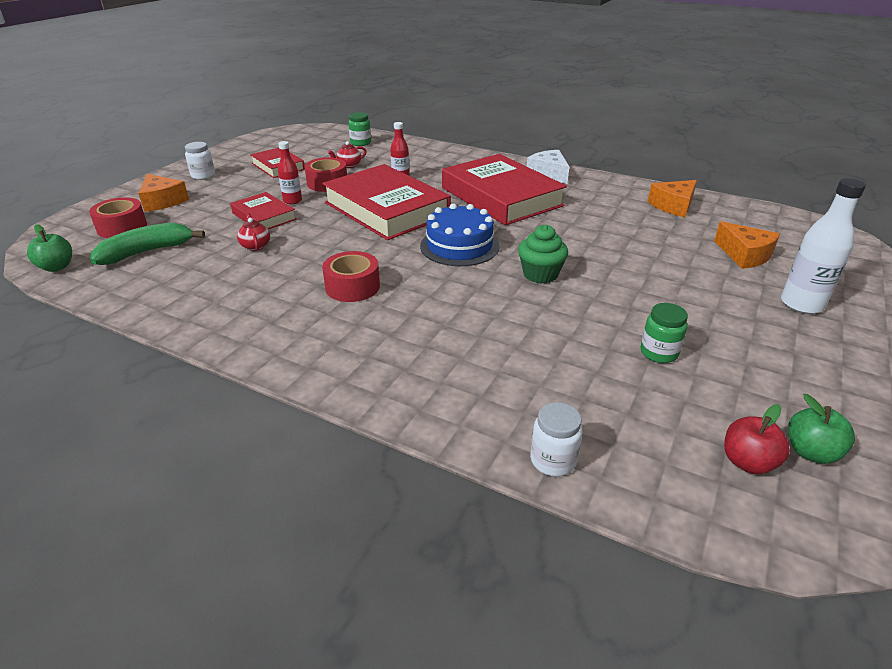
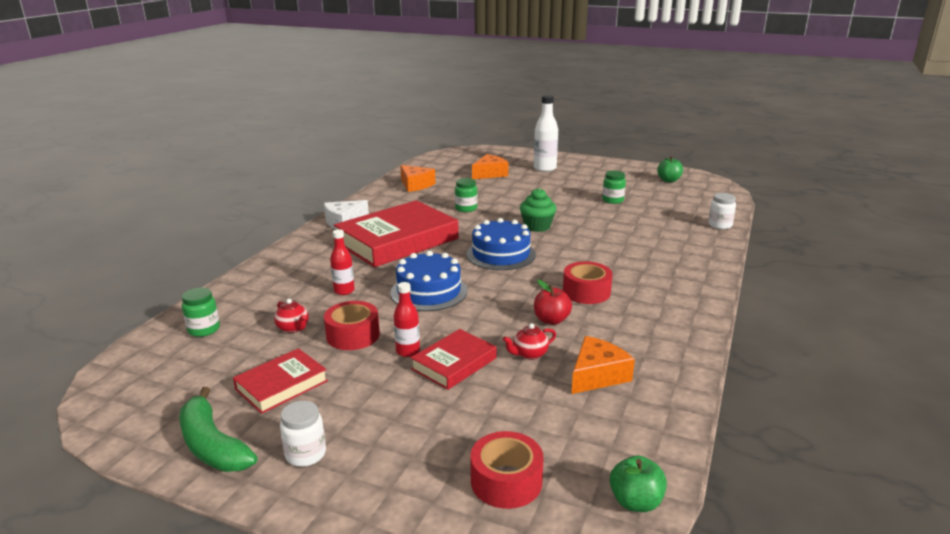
camera: 95 degrees left, 10 degrees down
(146, 252) = (568, 431): green banana -> green banana (212, 445)
(162, 201) = (410, 469): orange cheese -> orange cheese (597, 375)
(386, 209) = (429, 291): red book -> blue cake
(597, 233) = (466, 208): none -> green jar
(747, 462) = (685, 191): red apple -> red apple (551, 320)

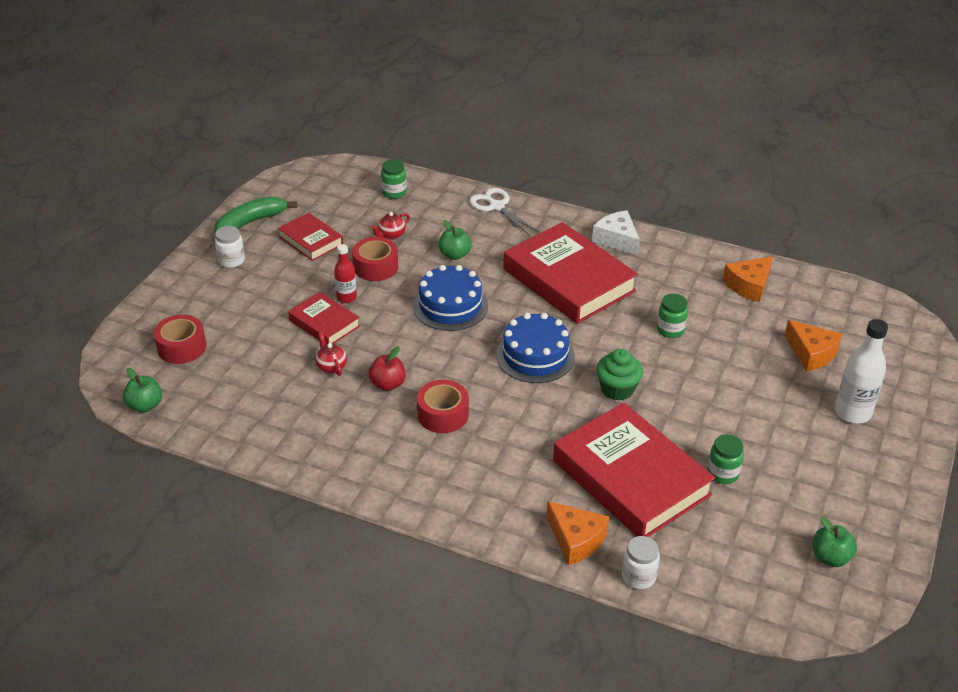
camera: 90 degrees right, 15 degrees up
(266, 271) = (496, 206): none -> white scissors
(344, 291) = (455, 255): red bottle -> green apple
(597, 375) = (292, 405): orange cheese -> orange cheese (576, 539)
(629, 225) = (631, 478): none -> red book

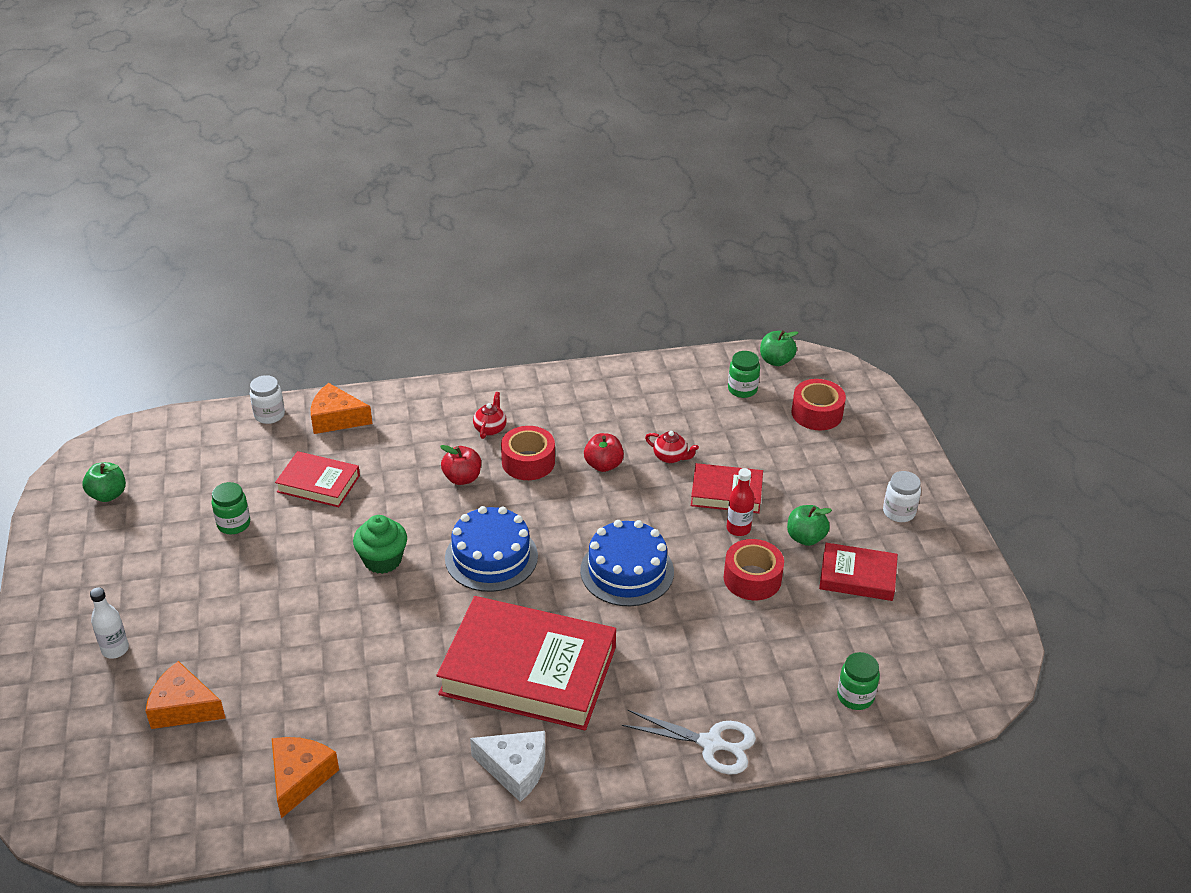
camera: 145 degrees right, 0 degrees up
(250, 223) = (947, 565): green banana -> none
(391, 235) = (784, 629): red teapot -> red teapot (490, 428)
(455, 255) = (687, 639): green apple -> green apple (805, 538)
(507, 426) = (462, 478): none -> red apple
(631, 478) = (318, 483): red book -> red book, size x0.51
(670, 330) = (366, 659): green jar -> green jar (742, 389)
(852, 412) = (115, 649): white bottle -> white bottle, size x0.61

